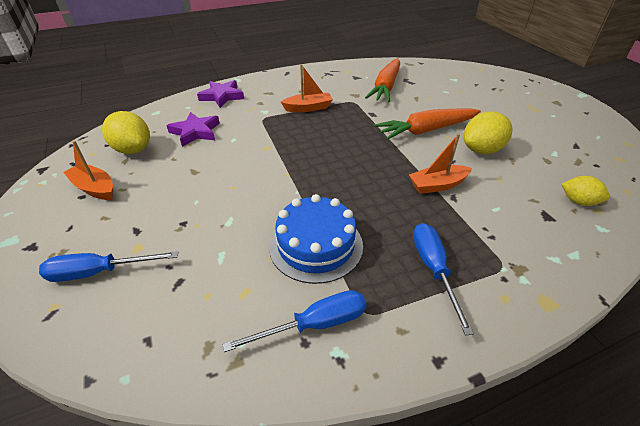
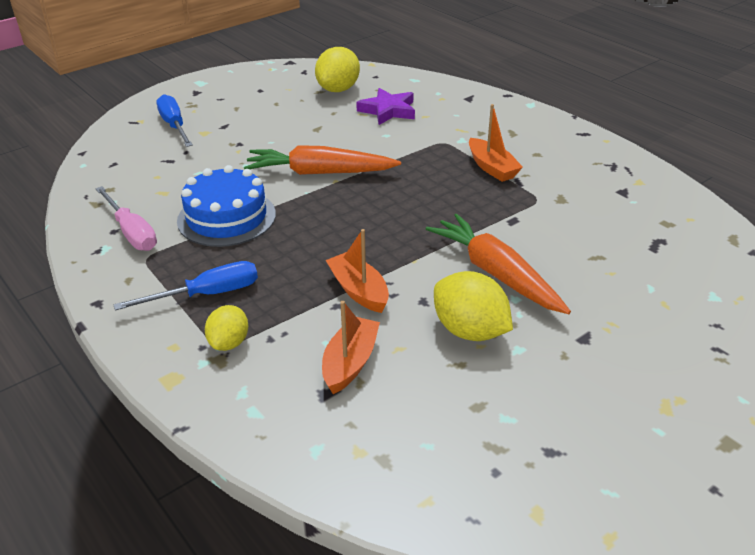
camera: 75 degrees right, 5 degrees down
(95, 188) = (272, 91): orange boat -> orange boat (350, 363)
(222, 96) = (477, 105): purple star -> none
(314, 324) = (131, 232): blue screwdriver -> pink screwdriver
(386, 87) = (611, 223): orange carrot -> orange carrot (319, 173)
(578, 201) = (373, 431): yellow lemon -> yellow lemon (229, 343)

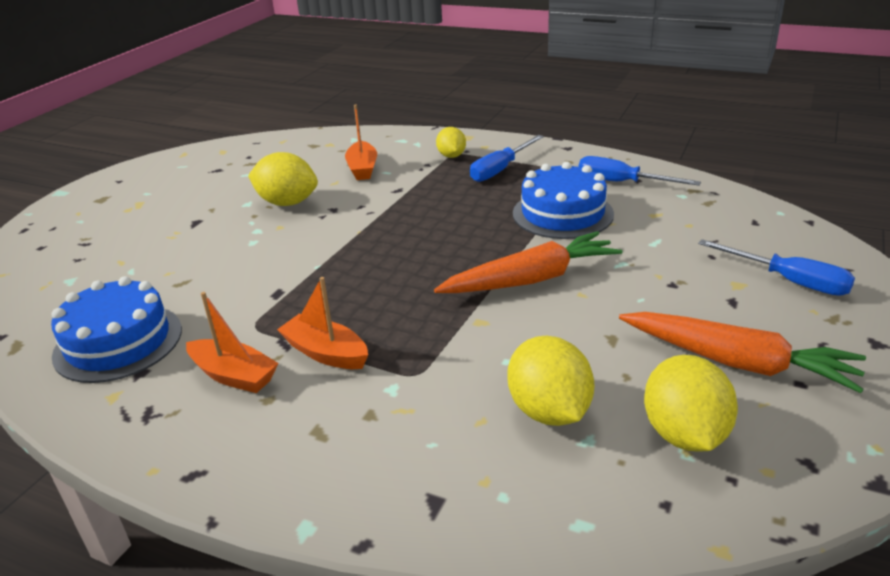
camera: 155 degrees right, 5 degrees down
(131, 232) = (621, 182): pink screwdriver -> blue screwdriver
(359, 290) = (389, 201): orange boat -> orange boat (234, 375)
(388, 111) = (549, 411): purple star -> yellow lemon
(495, 273) = (280, 242): orange carrot -> orange carrot (738, 362)
(645, 217) = (118, 342): none -> blue cake

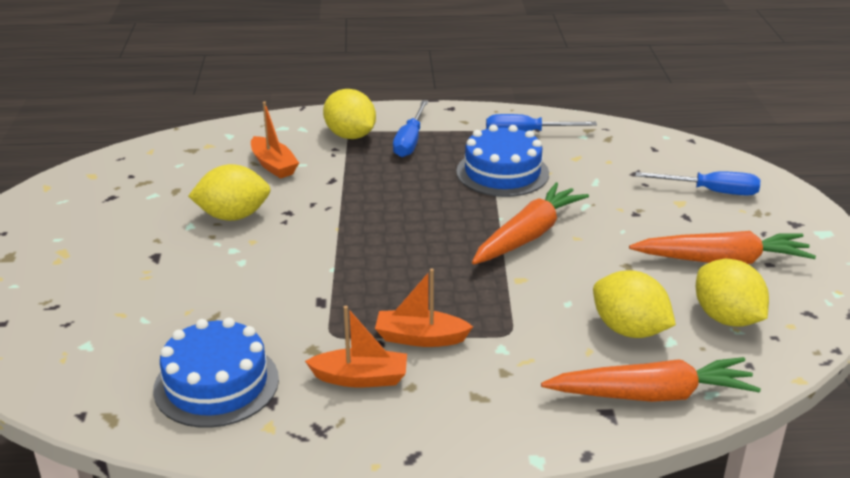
camera: 30 degrees left, 0 degrees up
(451, 156) = (350, 136): yellow lemon -> yellow lemon, size x1.61
(506, 498) = (652, 394): none -> orange carrot

